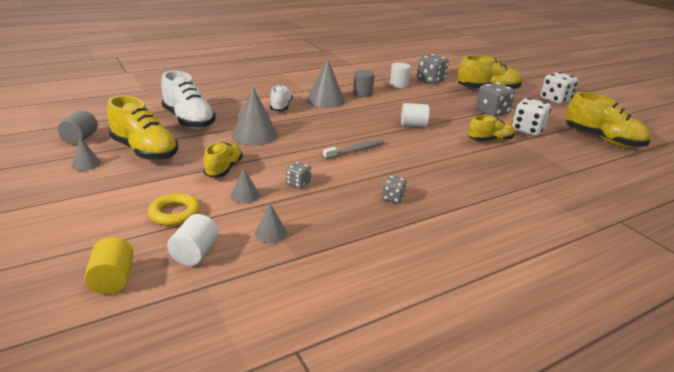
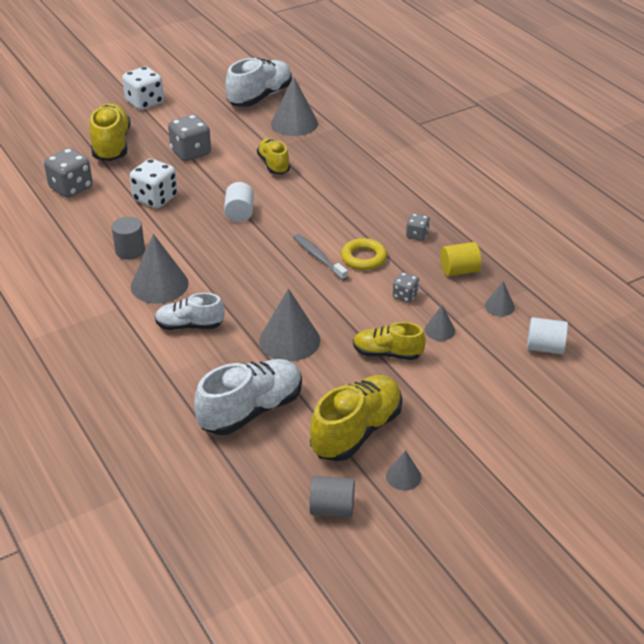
camera: 90 degrees left, 10 degrees up
(113, 280) = (597, 388): yellow cylinder -> yellow cylinder (459, 270)
(175, 213) = (488, 373): yellow ring -> yellow ring (363, 258)
(398, 85) = (92, 217): white cylinder -> none
(527, 130) = (242, 137): white dice -> white dice (155, 198)
(566, 152) = (294, 123): none -> grey cone
(602, 140) = (260, 97): yellow shoe -> white shoe

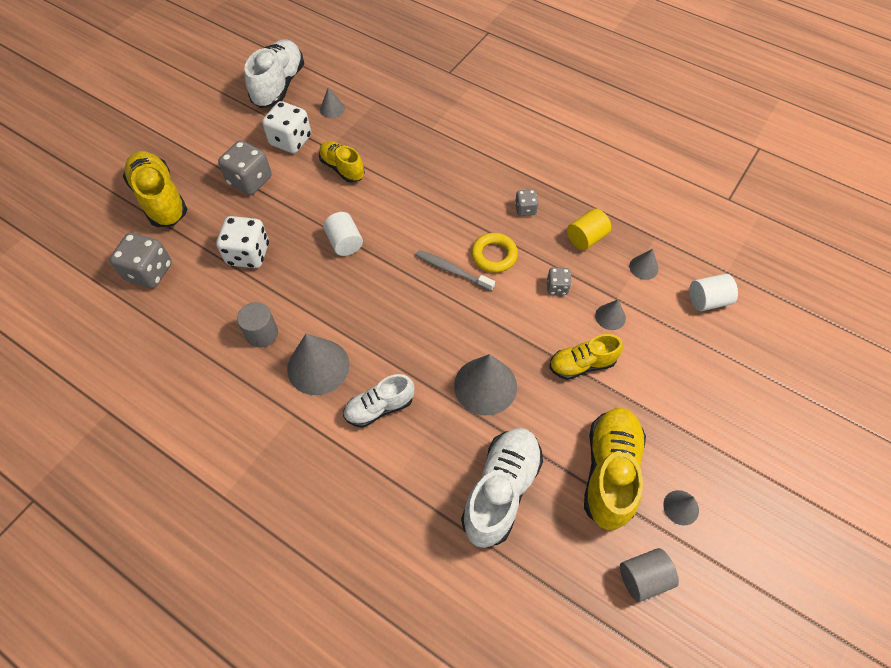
camera: 25 degrees left, 20 degrees up
(144, 102) = (163, 130): white dice -> white dice (291, 141)
(294, 123) = (332, 109): grey cone -> grey cone, size x0.51

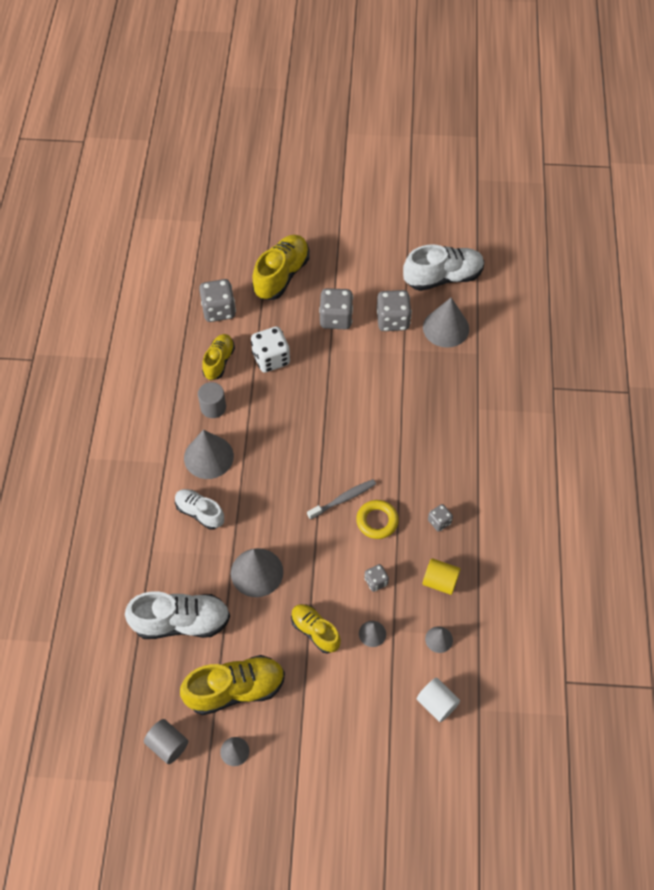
camera: 60 degrees right, 0 degrees up
(291, 141) = (392, 320): white dice -> grey dice
(332, 109) = (446, 328): grey cone -> grey cone, size x1.96
(342, 168) = (390, 370): yellow shoe -> yellow shoe (219, 361)
(345, 243) = (321, 413): white cylinder -> none
(452, 270) = (343, 499): grey toothbrush -> grey toothbrush turned 60 degrees clockwise

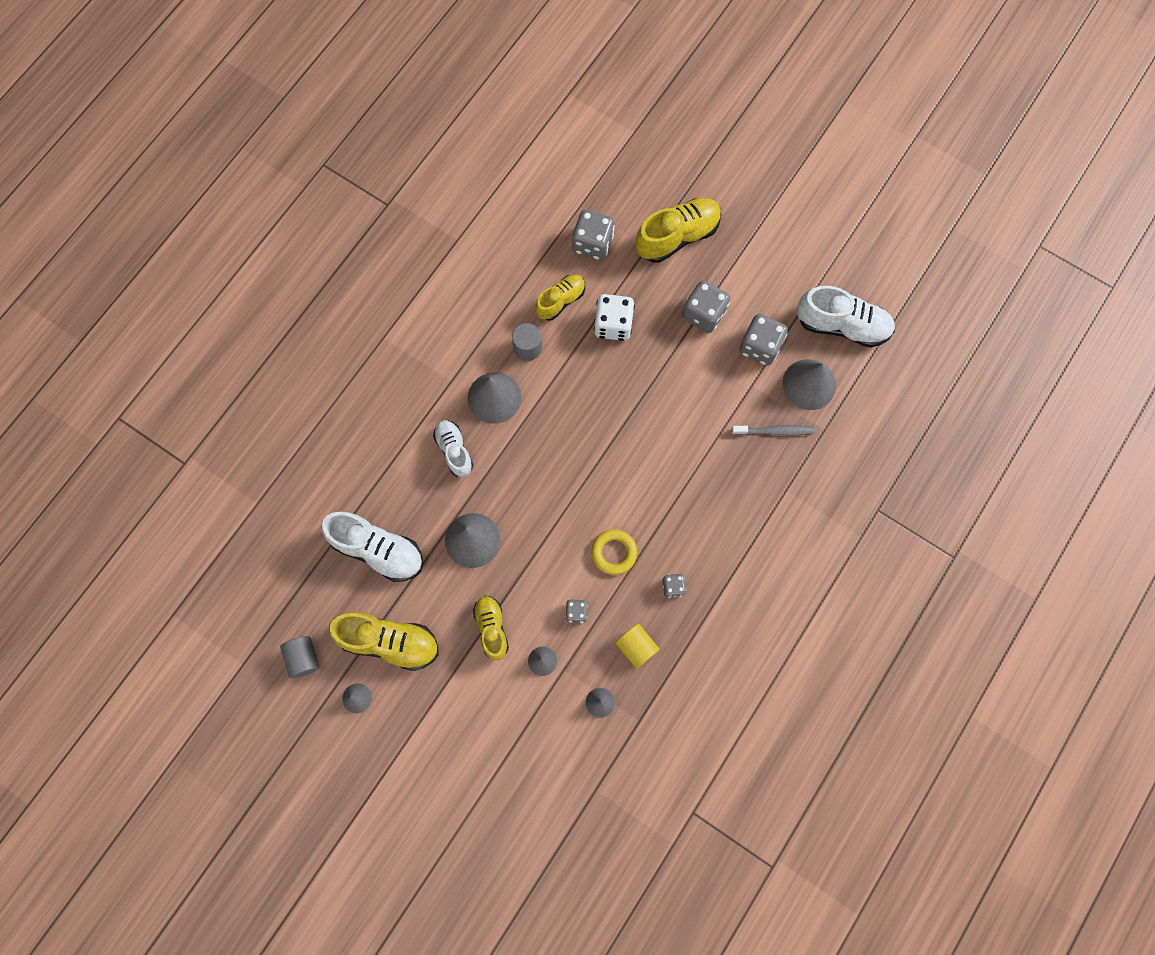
camera: 30 degrees right, 15 degrees up
(343, 499) = (595, 512): grey toothbrush -> grey toothbrush (774, 431)
(437, 703) = (560, 762): white cylinder -> none

